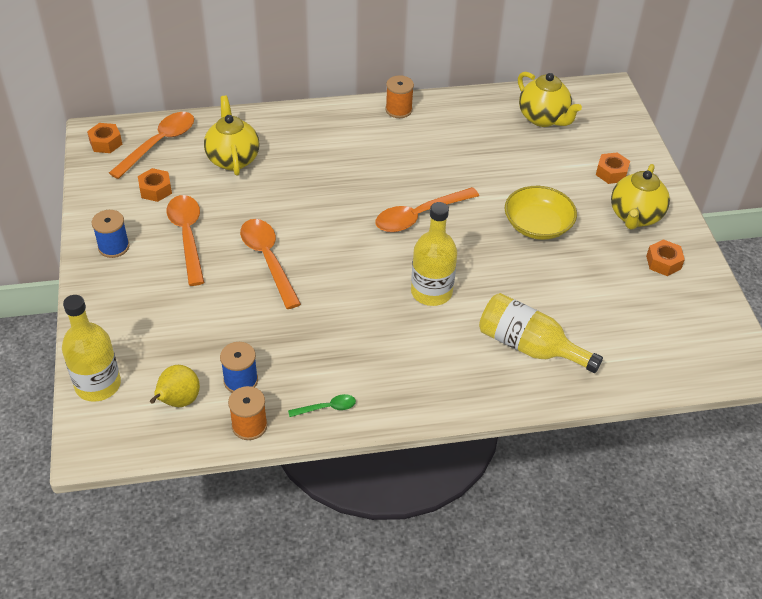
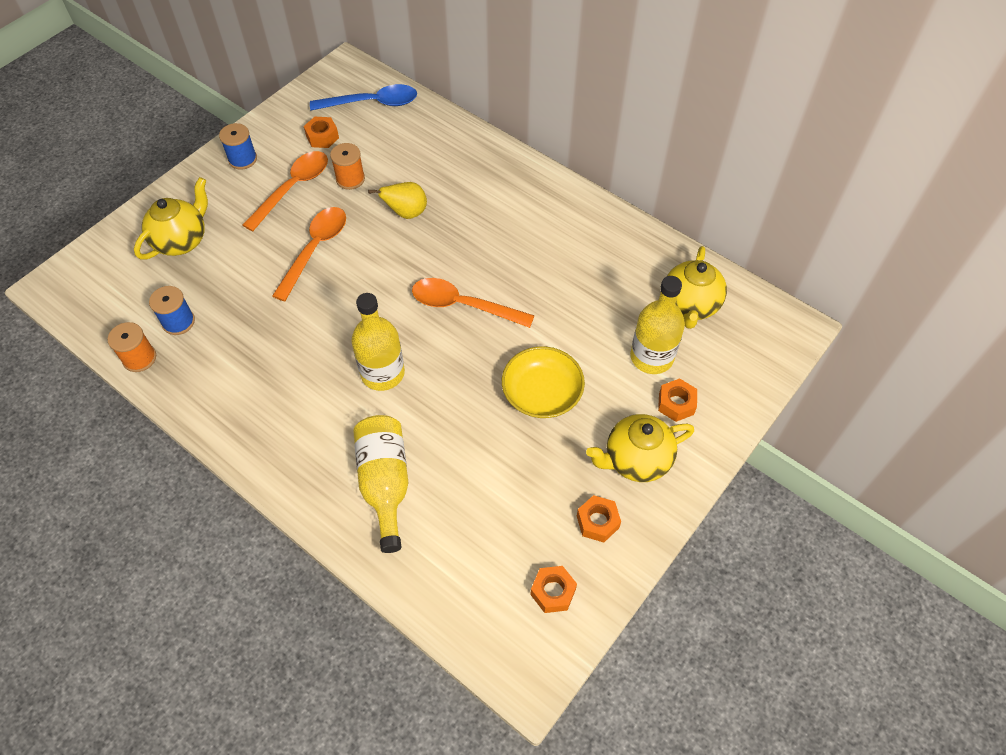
camera: 50 degrees right, 10 degrees up
(98, 385) = (107, 249): yellow bottle -> yellow bottle (651, 357)
(106, 143) = (341, 77): orange nut -> orange nut (553, 592)
(159, 144) = (372, 103): orange spoon -> blue spoon
(178, 401) = (128, 302): yellow pear -> yellow pear (406, 213)
(233, 159) = (402, 152): yellow teapot -> yellow teapot (182, 241)
(327, 408) = (196, 392): green spoon -> none
(398, 110) = (577, 204): orange spool -> orange spool (350, 179)

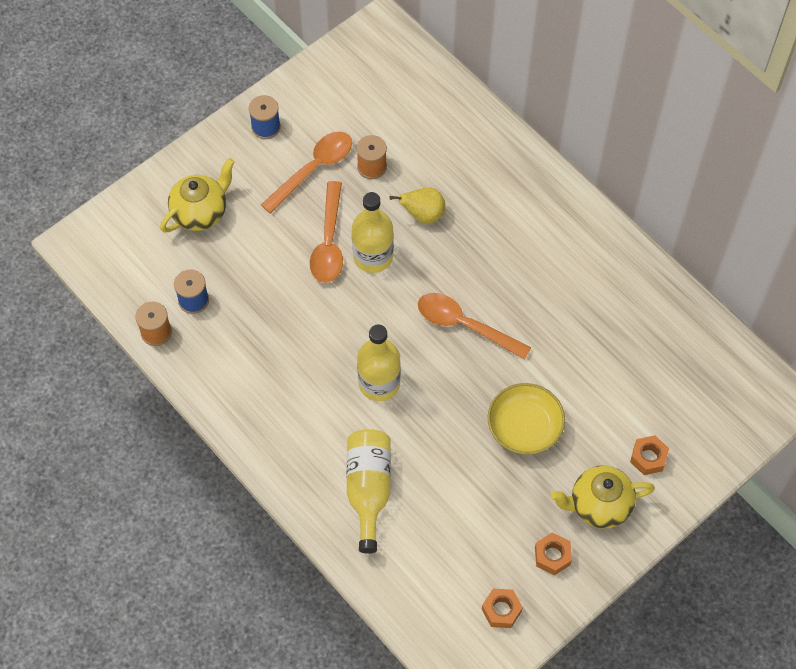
camera: 10 degrees right, 5 degrees up
(315, 249) = (329, 242): orange spoon -> orange spoon turned 150 degrees clockwise
(322, 137) = (348, 112): orange nut -> none
(372, 103) = (404, 77): blue spoon -> none
(651, 357) = (635, 407): yellow bottle -> yellow bottle (373, 256)
(690, 306) = (685, 360): yellow teapot -> none

